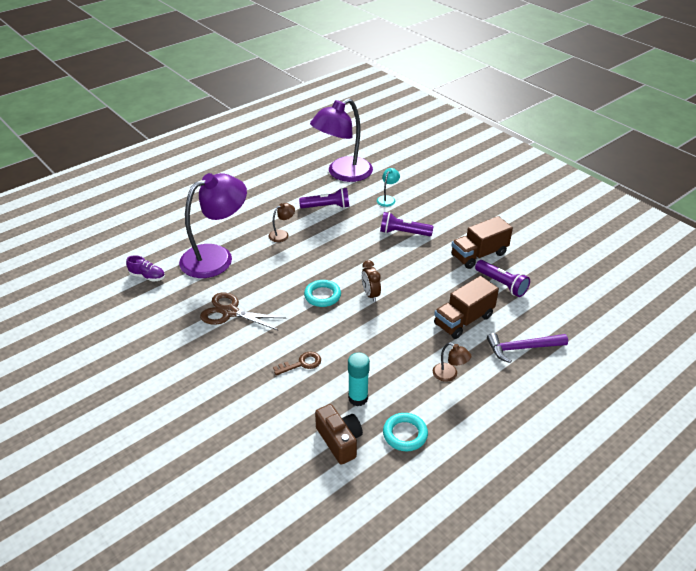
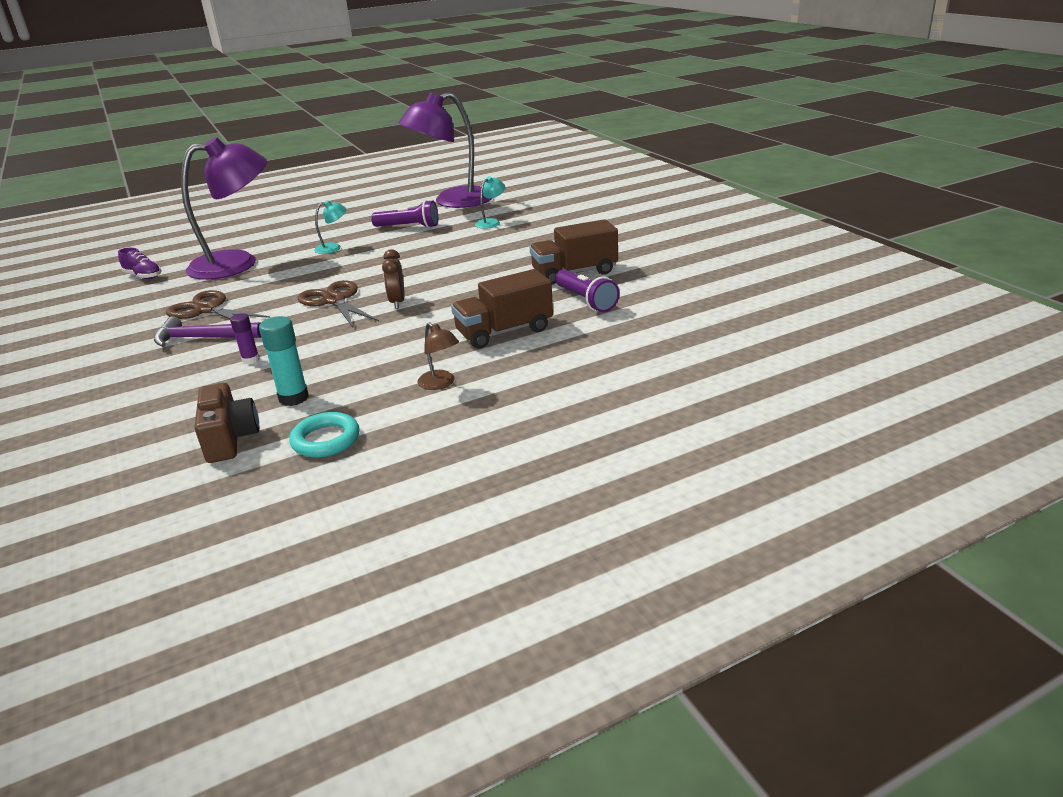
camera: 15 degrees right, 10 degrees down
(282, 234) = (333, 247): brown lamp -> turquoise lamp
(301, 364) = (251, 360): brown key -> purple glue stick
(322, 296) = (334, 300): turquoise ring -> brown scissors
(403, 233) = (487, 251): purple flashlight -> none
(522, 348) = (568, 363): purple hammer -> purple hammer (203, 338)

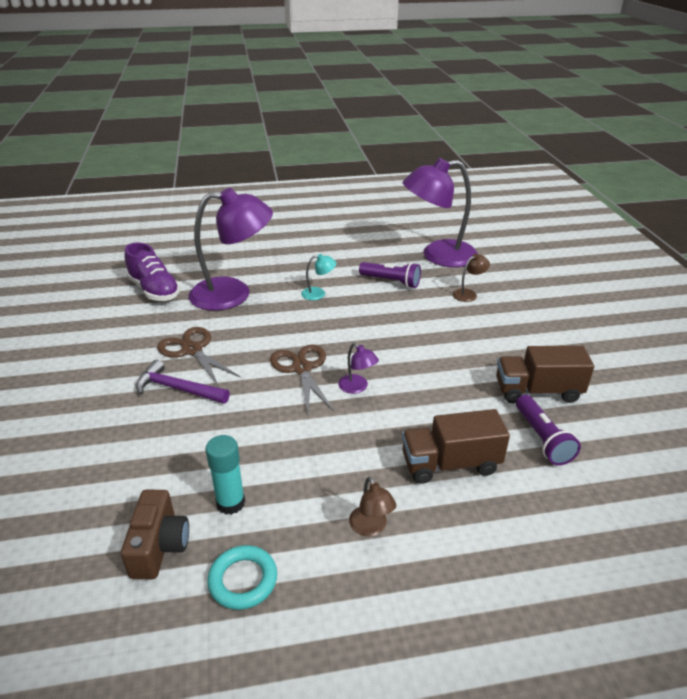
camera: 15 degrees right, 5 degrees up
(143, 276) = (154, 290): purple shoe -> purple shoe, size x1.74
(251, 360) = (208, 433): purple glue stick -> none
(397, 302) = (357, 387): brown clock -> purple lamp
(491, 222) = (468, 294): turquoise lamp -> brown lamp

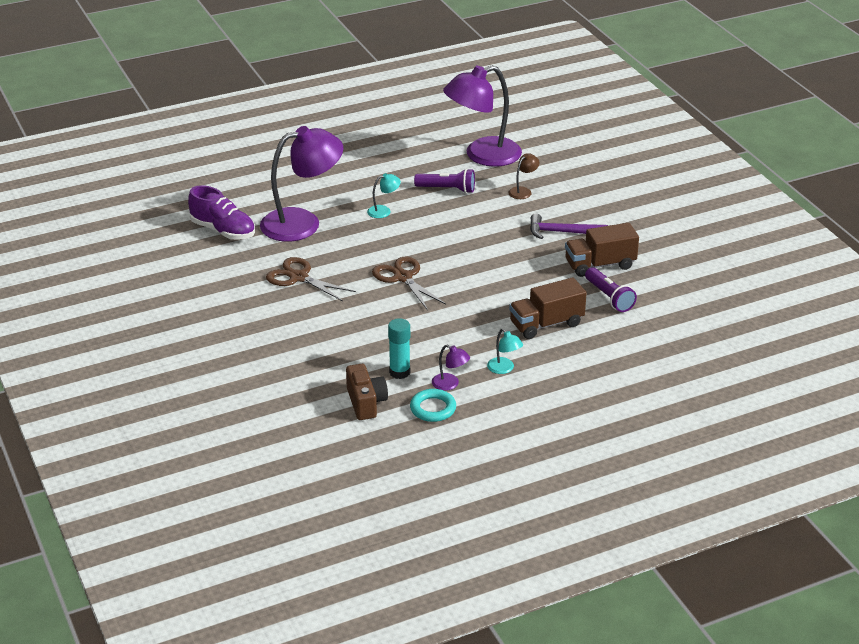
camera: 15 degrees left, 0 degrees up
(177, 389) = (308, 308): purple hammer -> purple hammer (562, 232)
(357, 387) = (456, 284): purple lamp -> purple lamp (450, 384)
(371, 528) = (504, 369): brown lamp -> turquoise lamp

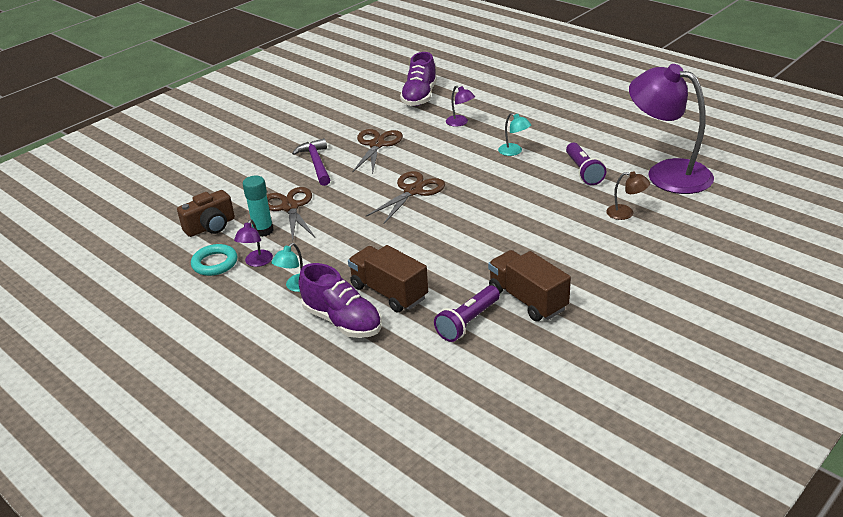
camera: 70 degrees right, 0 degrees up
(302, 223) = (460, 123): purple lamp -> purple lamp, size x0.40
(371, 350) = (290, 207): none -> brown scissors
(562, 232) = (570, 258): purple hammer -> purple hammer (316, 163)
(568, 354) = (342, 321): none -> purple shoe

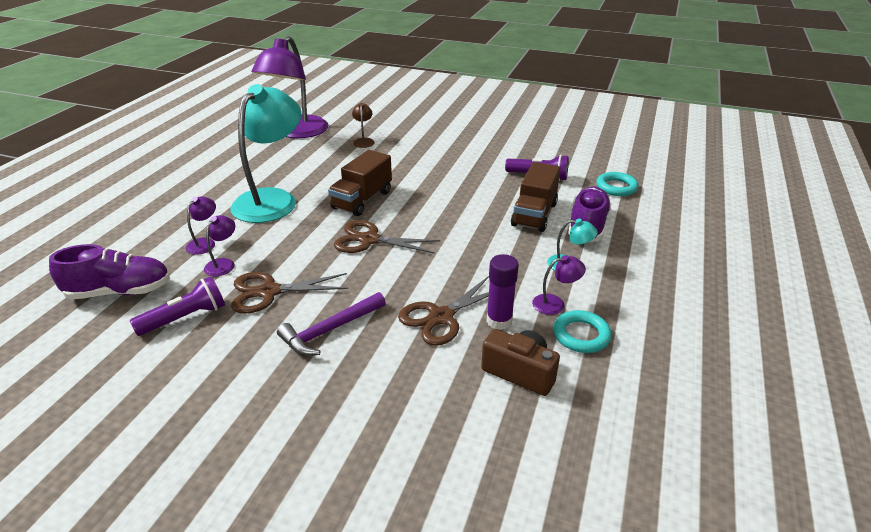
camera: 115 degrees left, 0 degrees up
(263, 230) = (499, 321): turquoise glue stick -> purple glue stick
(403, 378) = (616, 187): none -> turquoise ring
(426, 129) = (223, 264): none -> purple lamp
(514, 152) = (272, 199): turquoise lamp -> turquoise lamp, size x2.50
(527, 299) = (495, 160): brown truck -> brown truck (362, 200)
(583, 171) = (303, 163): purple flashlight -> purple flashlight (185, 318)

